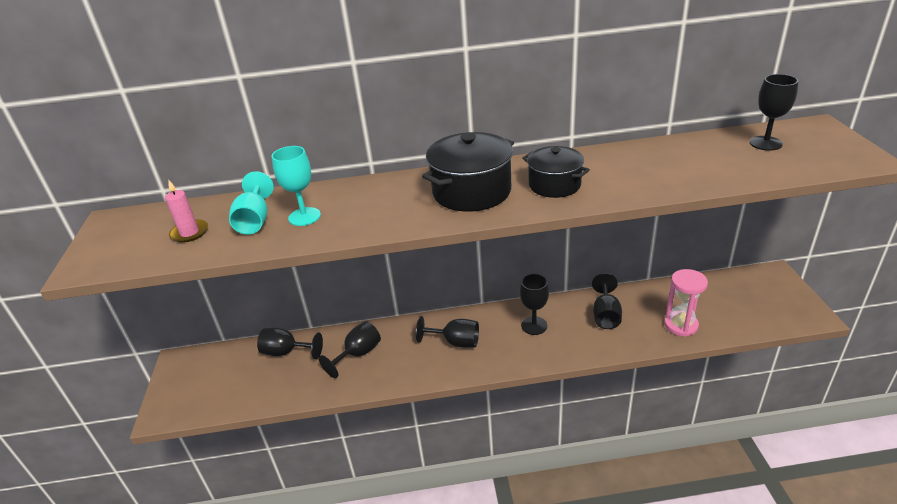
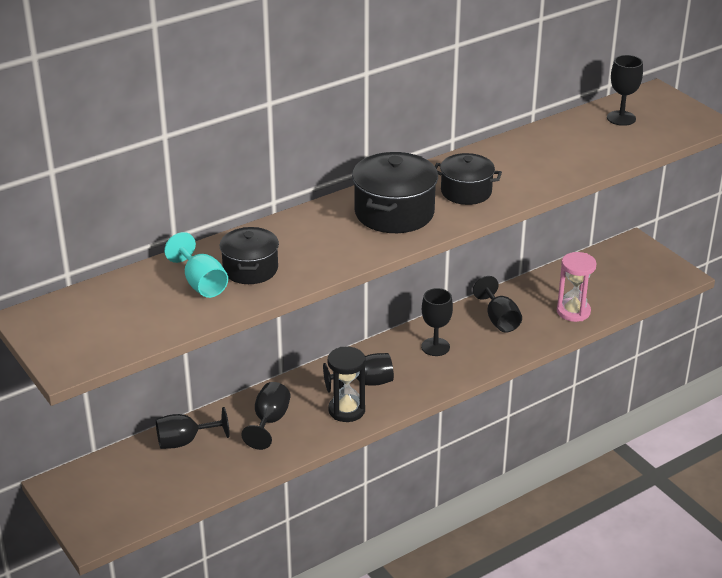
camera: 30 degrees left, 0 degrees up
(189, 233) = (143, 309): pink candle -> none
(304, 216) = (250, 269): turquoise goblet -> black pot
(423, 363) = (346, 410): none -> black hourglass

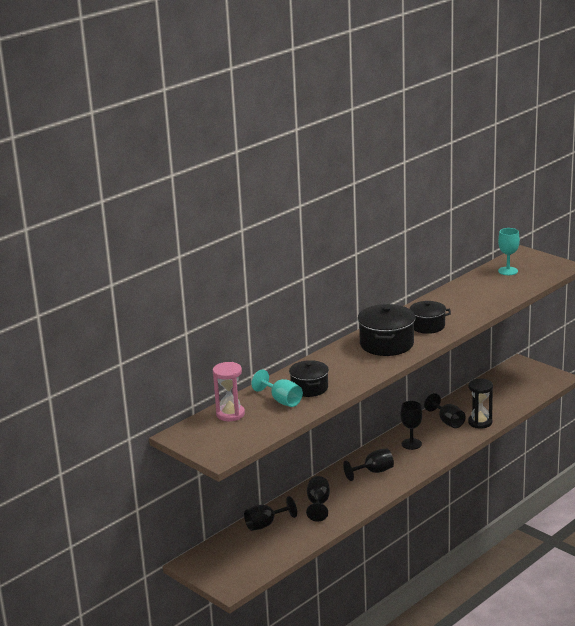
camera: 10 degrees left, 10 degrees down
(346, 410) = (368, 489): black hourglass -> black hourglass (480, 422)
(573, 311) = (495, 409): pink hourglass -> pink hourglass (230, 414)
(621, 118) = (508, 271): black goblet -> turquoise goblet

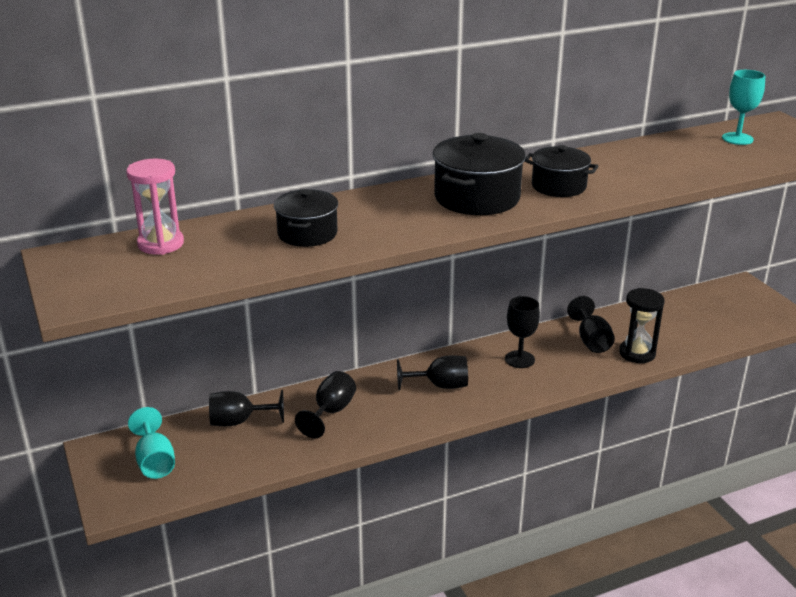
camera: 20 degrees right, 5 degrees up
(281, 400) = (250, 242): turquoise goblet -> turquoise goblet (155, 461)

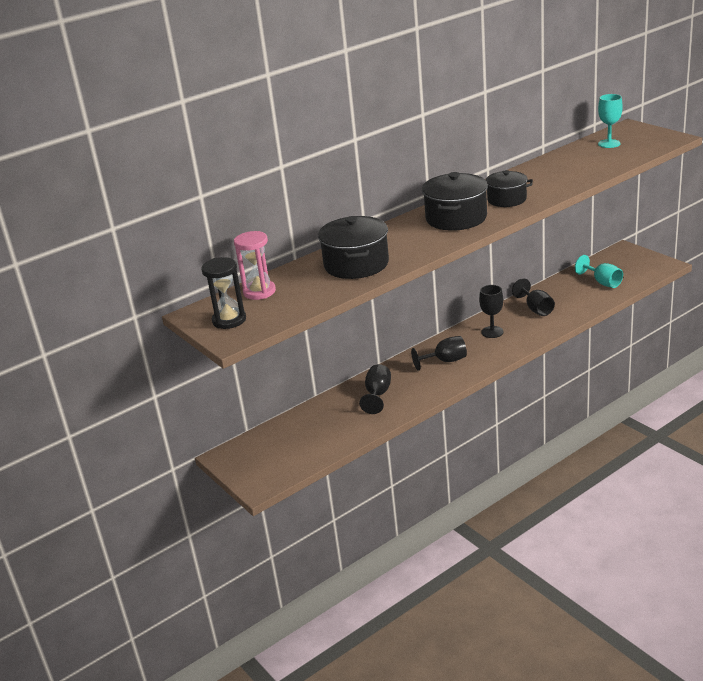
camera: 10 degrees left, 0 degrees up
(155, 461) = (271, 454): turquoise goblet -> turquoise goblet (602, 282)
(239, 421) = (315, 416): black goblet -> none
(307, 233) = (356, 264): black pot -> black pot, size x1.53
(637, 353) = (571, 310): black hourglass -> black hourglass (229, 320)

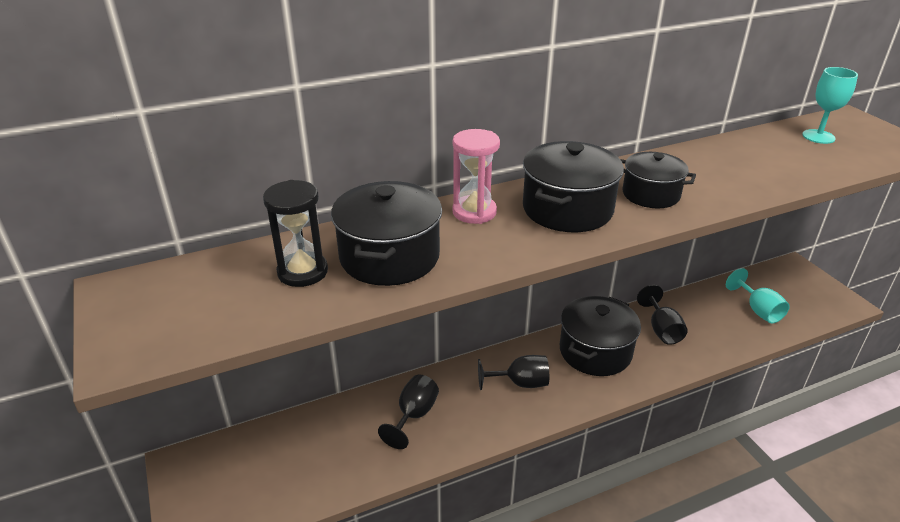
camera: 10 degrees right, 5 degrees up
(229, 320) = (148, 316): black hourglass -> black hourglass (302, 272)
(259, 292) = (228, 271): pink hourglass -> pink hourglass (474, 212)
(492, 332) = (595, 351): black goblet -> black pot

